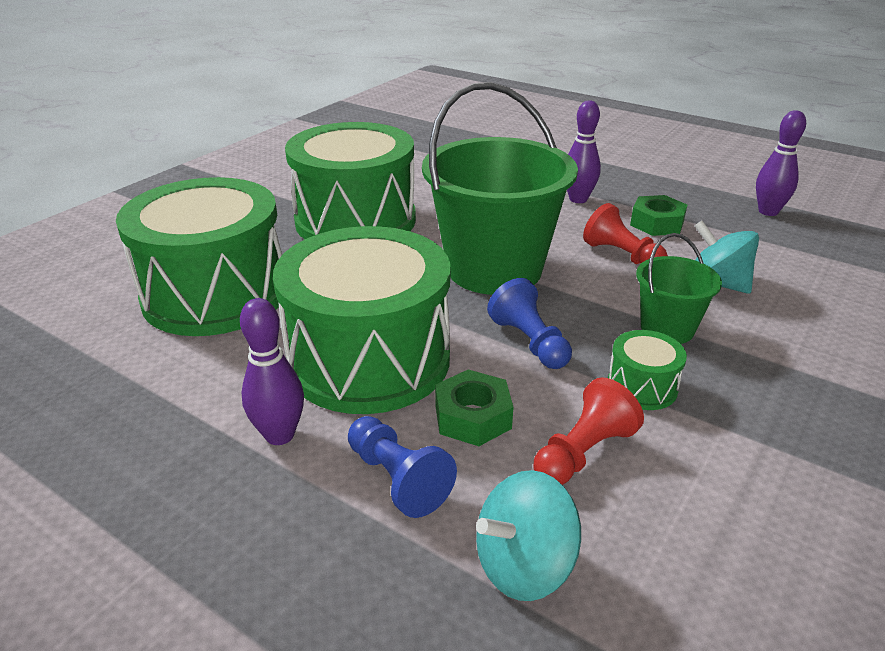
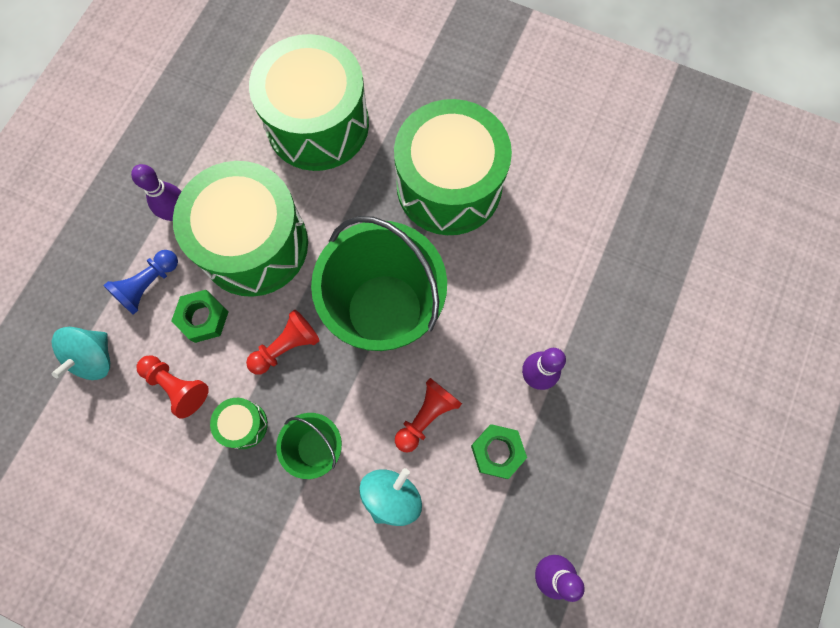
camera: 80 degrees right, 40 degrees up
(524, 565) = (94, 358): turquoise spinning top -> turquoise spinning top turned 120 degrees counterclockwise
(529, 342) = (286, 346): blue pawn -> red pawn

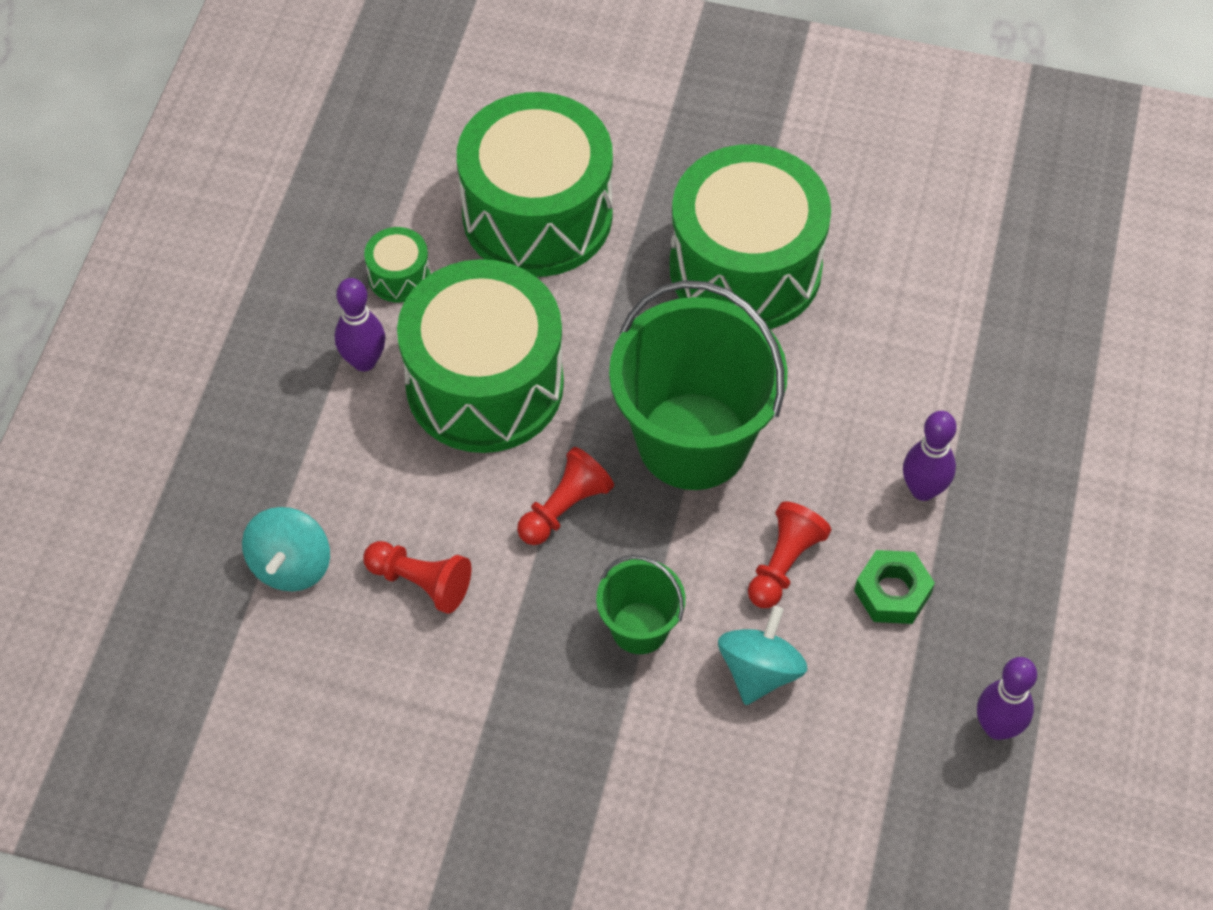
camera: 10 degrees left, 15 degrees down
(148, 285) = (345, 460): blue pawn -> none
(203, 318) = (436, 490): green nut -> none
(243, 425) = (529, 616): green drum -> green drum (399, 276)

